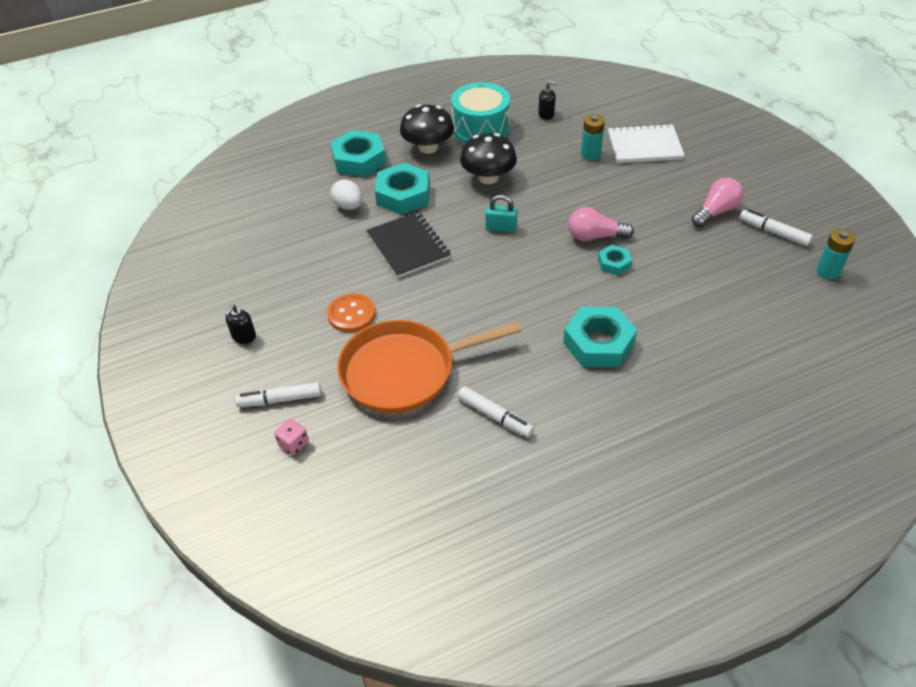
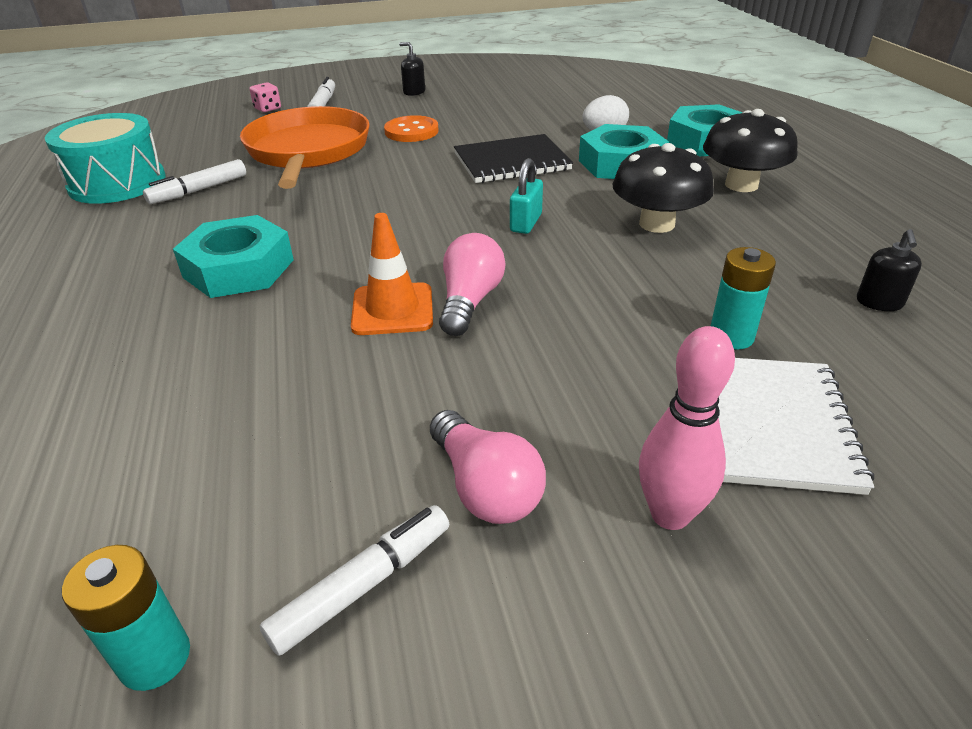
camera: 100 degrees right, 10 degrees down
(481, 128) = (807, 230): turquoise drum -> turquoise drum (117, 183)
(614, 263) = (392, 309): turquoise nut -> orange traffic cone
(703, 169) = (670, 514): none -> pink bowling pin

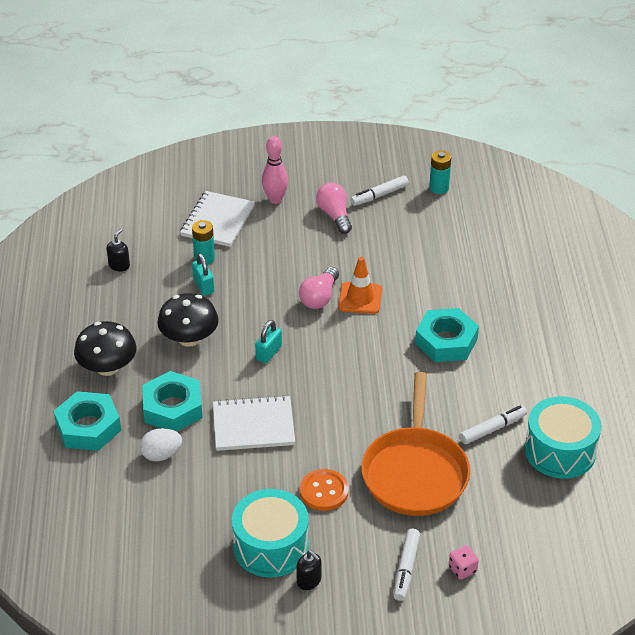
camera: 170 degrees left, 5 degrees up
(456, 102) = (271, 546): none -> turquoise drum
(511, 162) = (253, 425): black notebook -> white notebook
(693, 291) = (203, 286): none -> turquoise padlock

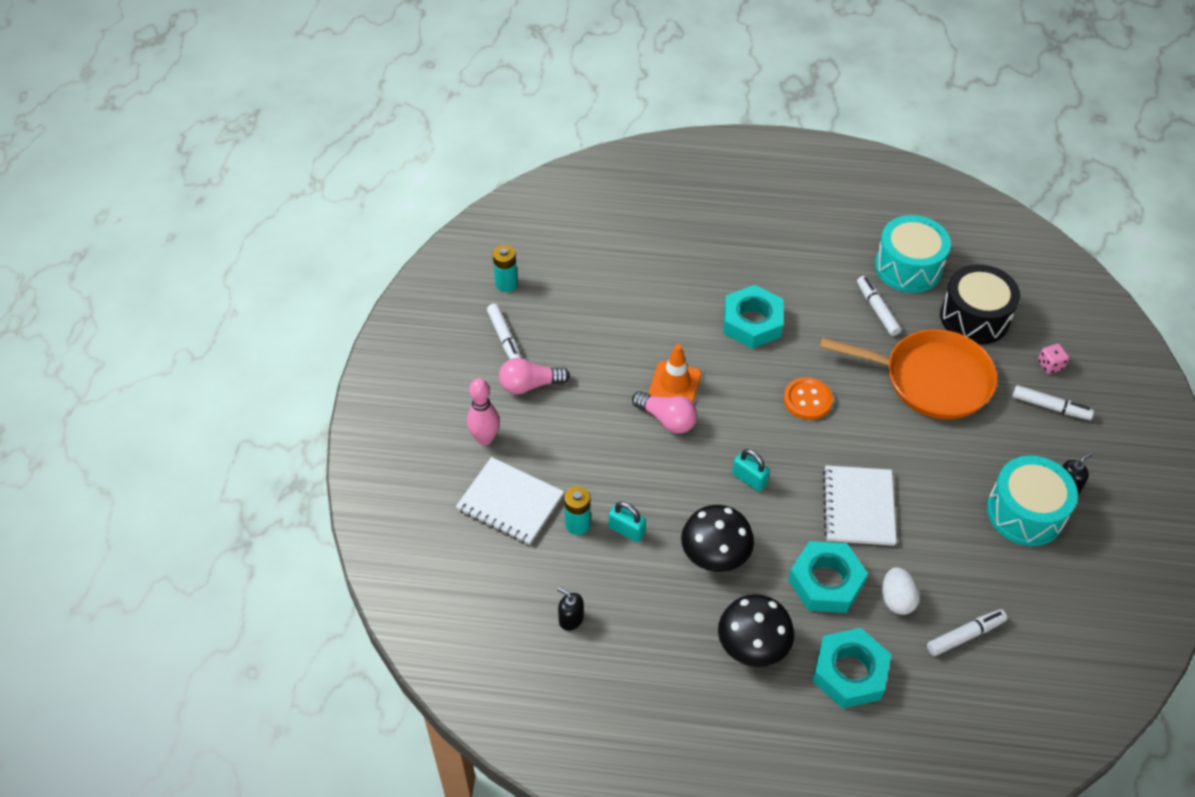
camera: 80 degrees left, 10 degrees up
(131, 502) = (965, 635): none -> white marker
(203, 286) = (626, 530): turquoise padlock -> turquoise padlock turned 45 degrees clockwise
(324, 491) = (953, 457): orange button -> orange button (807, 400)
(508, 506) = (974, 317): none -> black drum

